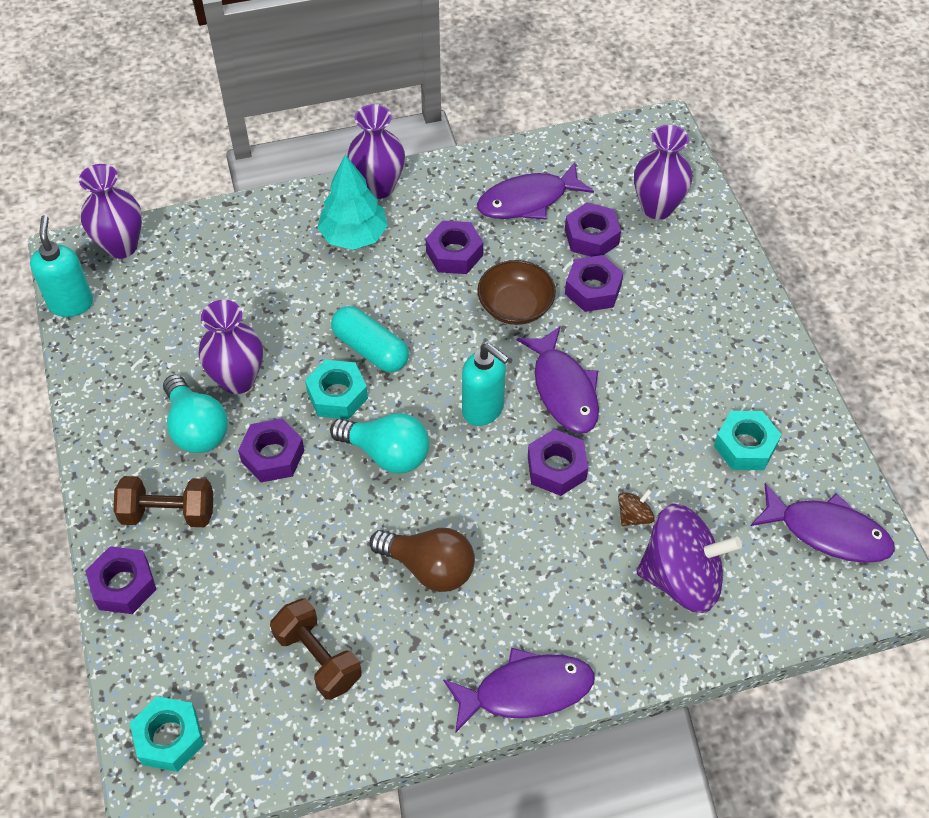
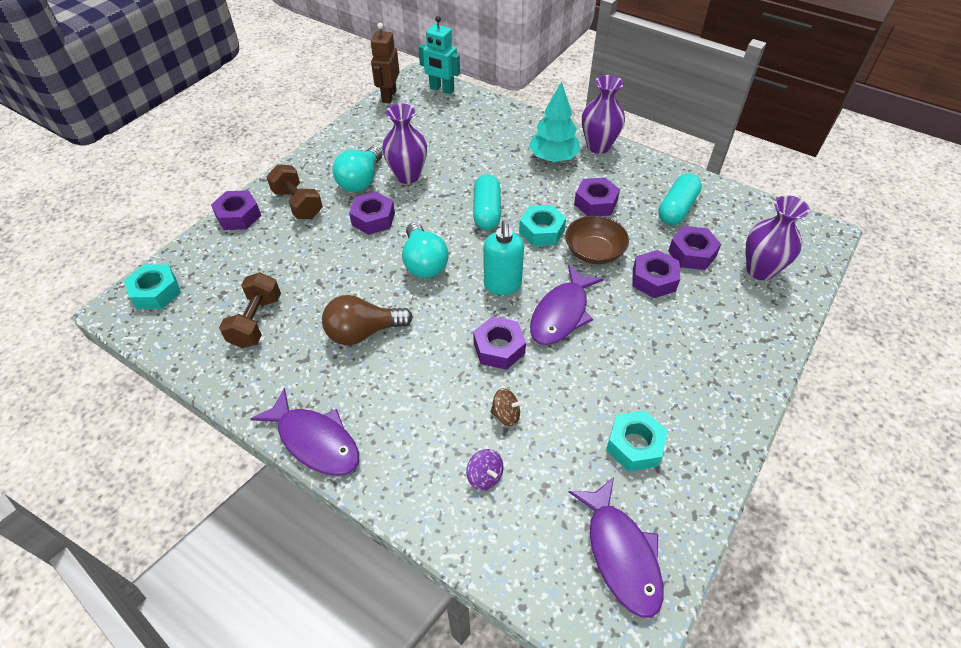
camera: 50 degrees right, 5 degrees down
(71, 303) = (389, 96): turquoise soap dispenser -> brown robot
(121, 246) = (441, 89): purple vase -> turquoise robot
(337, 395) = (440, 218): turquoise nut -> turquoise nut (541, 231)
(429, 568) = (363, 332): brown light bulb -> brown light bulb turned 90 degrees clockwise
(528, 200) = (677, 209): purple fish -> turquoise capsule
(681, 577) = (485, 476): purple spinning top -> purple spinning top, size x0.41

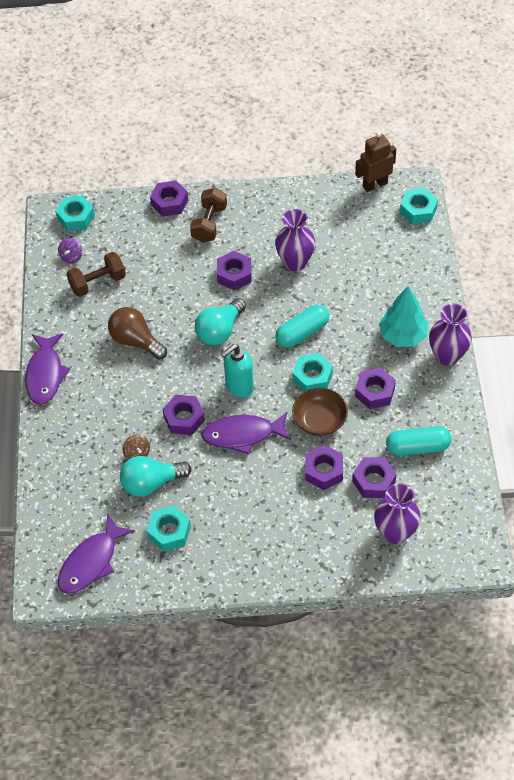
camera: 55 degrees right, 5 degrees up
(361, 181) = (264, 240): turquoise light bulb -> turquoise light bulb (151, 483)
(441, 89) = (418, 210): turquoise robot -> turquoise nut
(485, 476) = (88, 469): purple spinning top -> purple spinning top (71, 257)

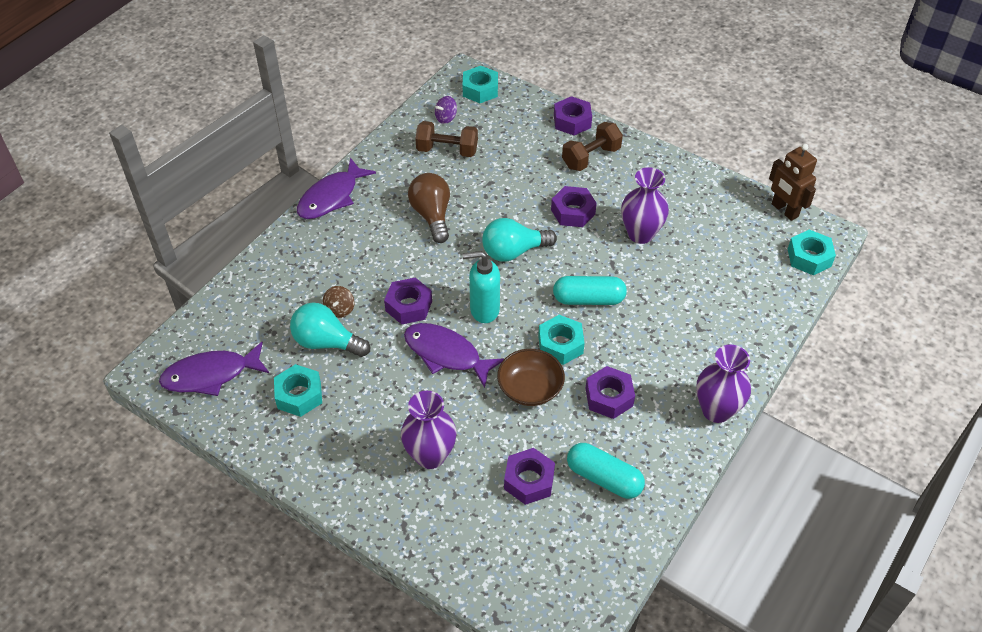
camera: 35 degrees right, 5 degrees down
(324, 471) = (489, 437): purple nut -> none
(375, 185) = (784, 210): brown robot -> brown robot turned 135 degrees counterclockwise
(395, 532) = (503, 546): purple vase -> purple vase (430, 456)
(402, 335) = (687, 362): turquoise tree -> none

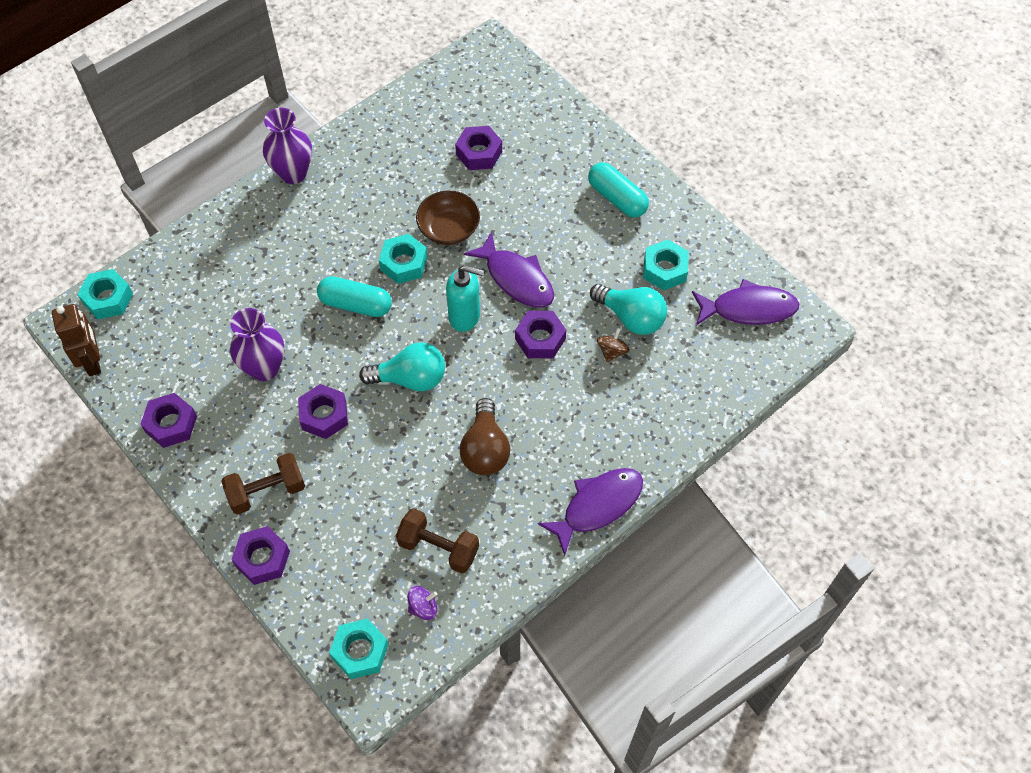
camera: 165 degrees left, 10 degrees up
(430, 456) = (556, 190): purple vase -> none
(604, 478) = (416, 141): turquoise capsule -> turquoise capsule (617, 198)
(609, 397) = (381, 205): purple nut -> purple nut (171, 424)

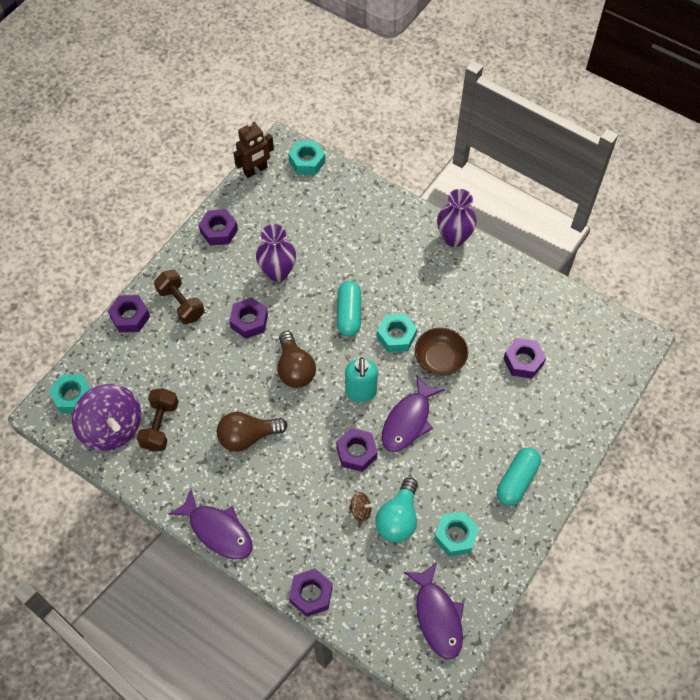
camera: 75 degrees right, 0 degrees up
(410, 378) = (295, 369): turquoise light bulb -> brown light bulb
(423, 607) = (112, 428): purple spinning top -> purple spinning top, size x2.44
(698, 423) = (311, 594): none -> purple nut

